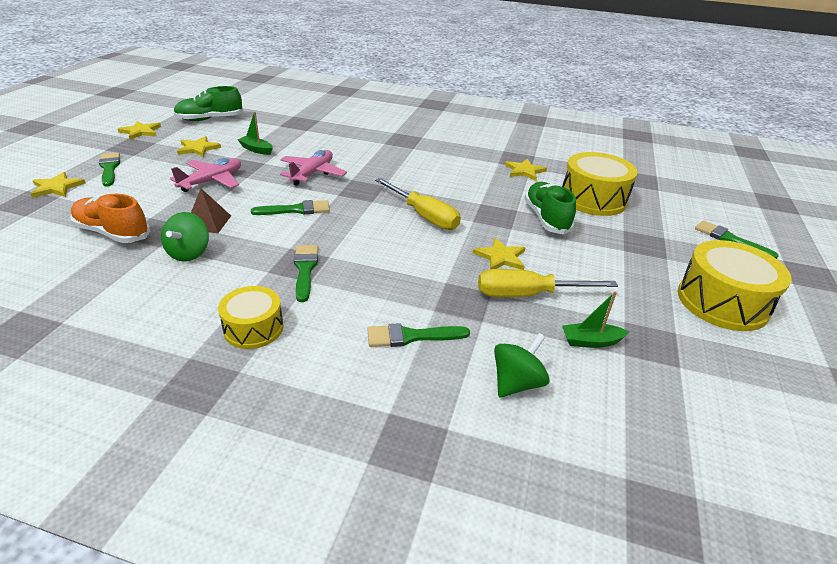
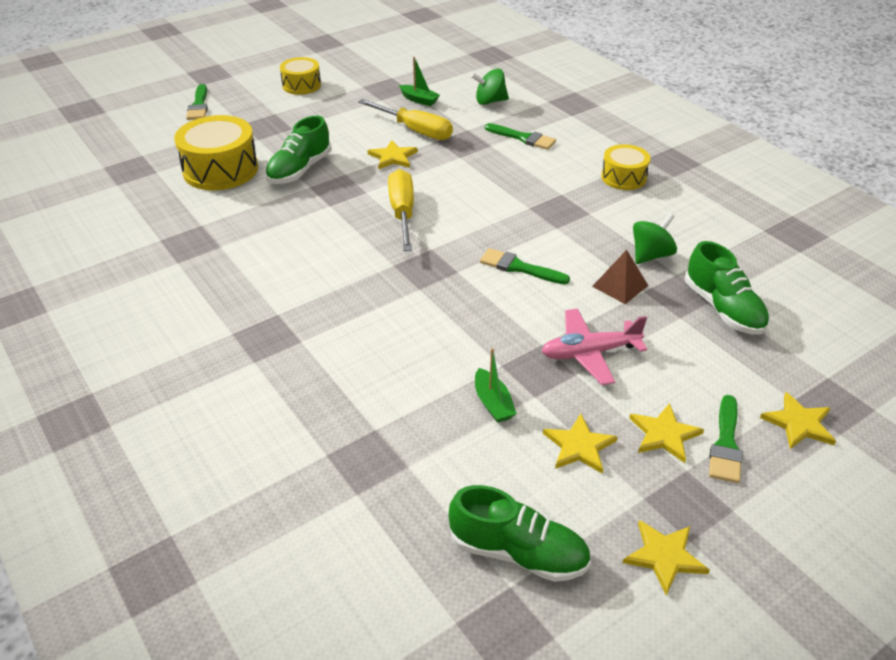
camera: 140 degrees left, 5 degrees up
(113, 233) = (723, 308): orange shoe -> green shoe
(305, 269) = (558, 204): green brush -> none
(312, 173) = (456, 317): pink plane -> none
(524, 171) = (216, 223): yellow star -> yellow star (664, 434)
(722, 302) = (301, 85): yellow drum -> yellow drum, size x0.60

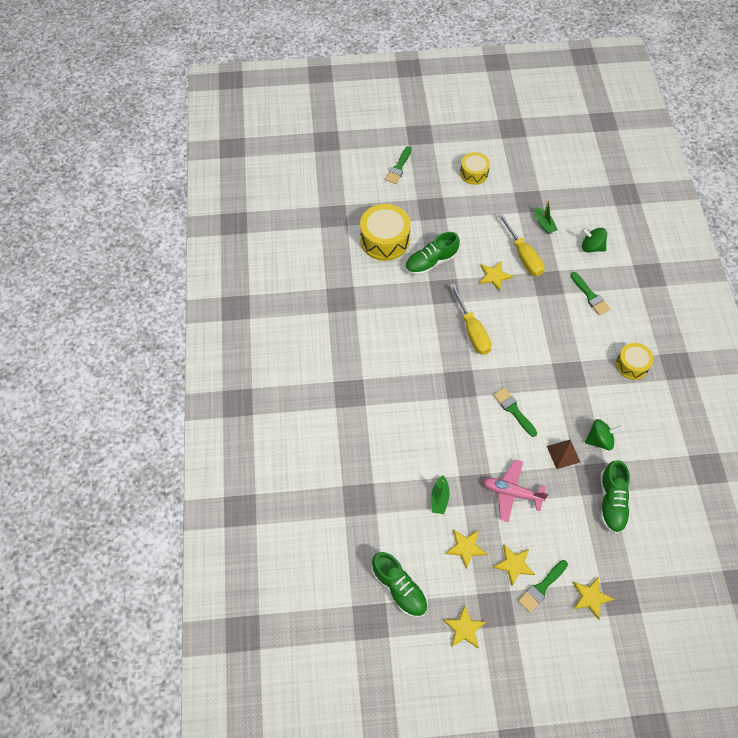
camera: 30 degrees right, 20 degrees up
(402, 213) = (472, 331): yellow screwdriver -> yellow screwdriver turned 135 degrees clockwise

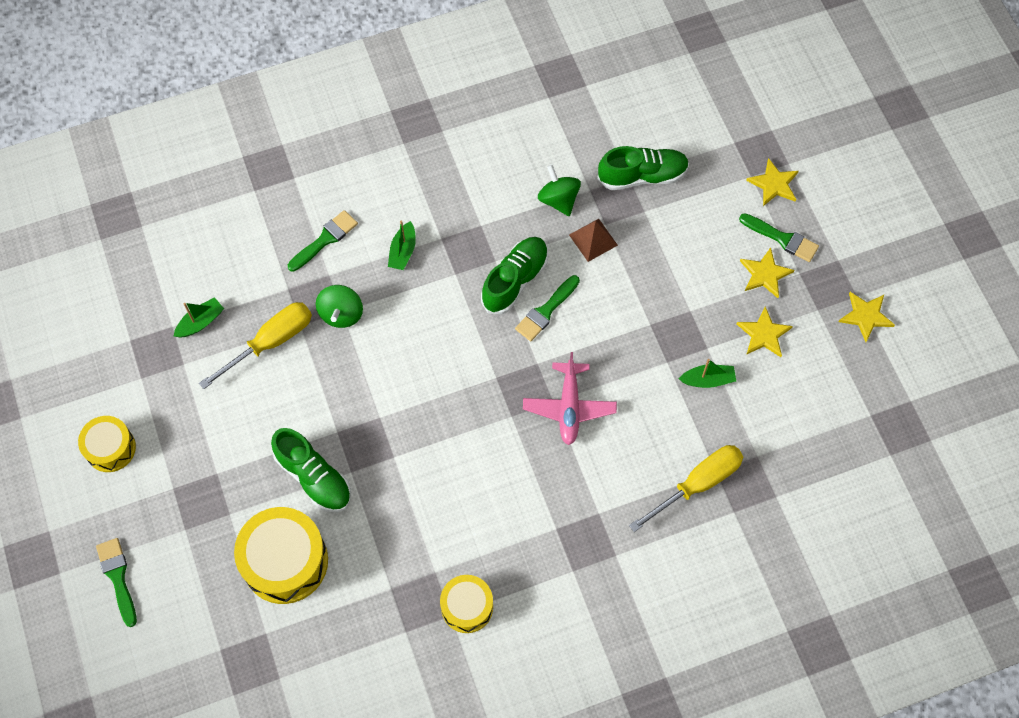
camera: 105 degrees left, 5 degrees up
(398, 167) = (118, 577): green brush -> green brush turned 120 degrees counterclockwise
(399, 588) = (846, 403): green shoe -> green shoe (515, 280)
(472, 331) = (429, 390): yellow screwdriver -> yellow screwdriver (697, 484)
(494, 276) = (320, 377): yellow star -> none
(512, 492) = (669, 293): pink plane -> pink plane (569, 407)
(574, 337) = (403, 251): none -> green boat
(591, 247) = (233, 249): green spinning top -> green spinning top (341, 314)
(631, 365) = (431, 174): yellow drum -> yellow drum (467, 607)

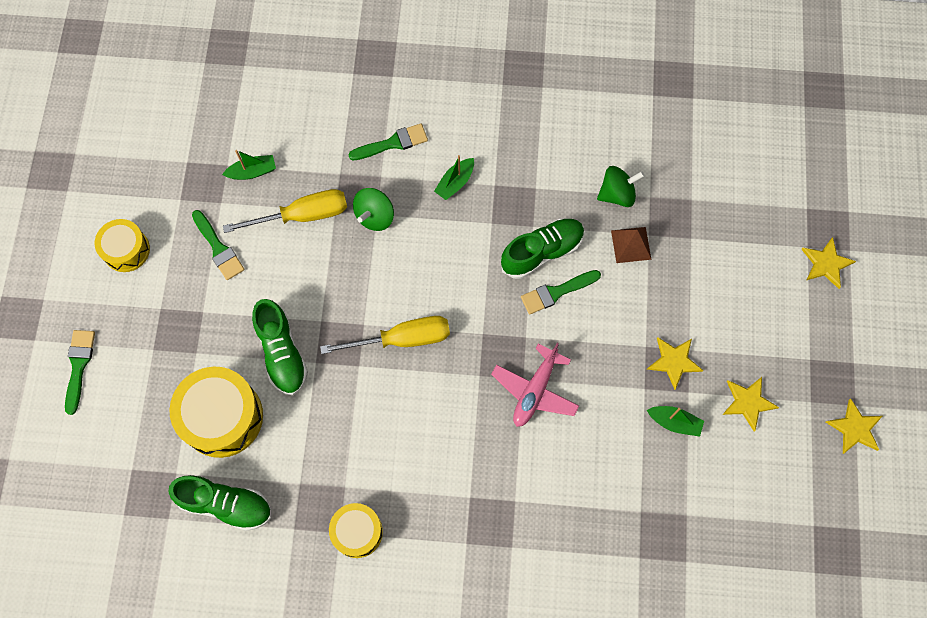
camera: 25 degrees right, 5 degrees up
(558, 200) = (617, 194): green spinning top -> green spinning top turned 75 degrees clockwise
(642, 176) = (705, 204): green shoe -> green shoe (226, 504)
(697, 484) = (618, 516): yellow screwdriver -> yellow screwdriver (402, 339)
(765, 274) = (776, 346): yellow star -> yellow star (674, 361)
(782, 238) = (809, 319): green brush -> green brush (218, 248)

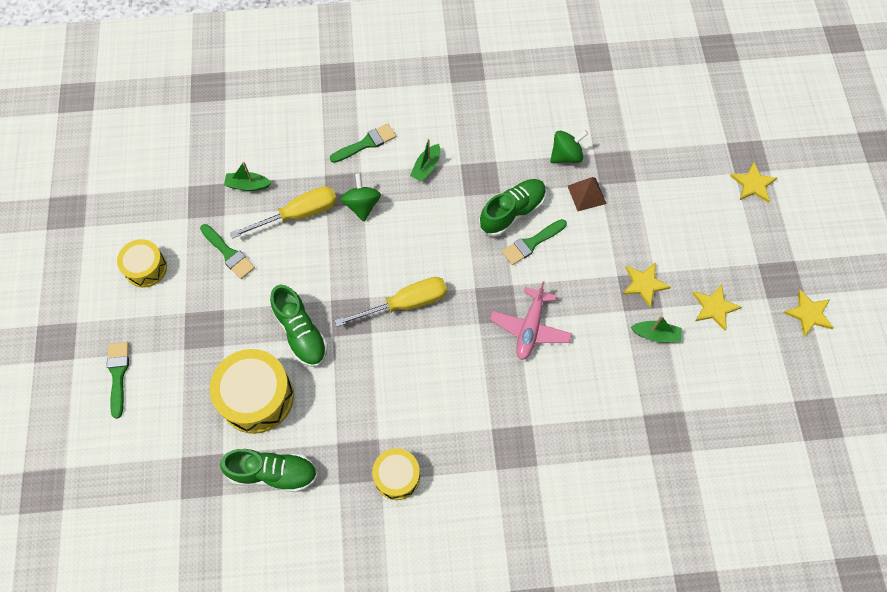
camera: 10 degrees left, 5 degrees down
(252, 172) = (248, 185): green boat -> green boat turned 150 degrees counterclockwise
(375, 216) = (362, 205): green spinning top -> green spinning top turned 150 degrees clockwise

